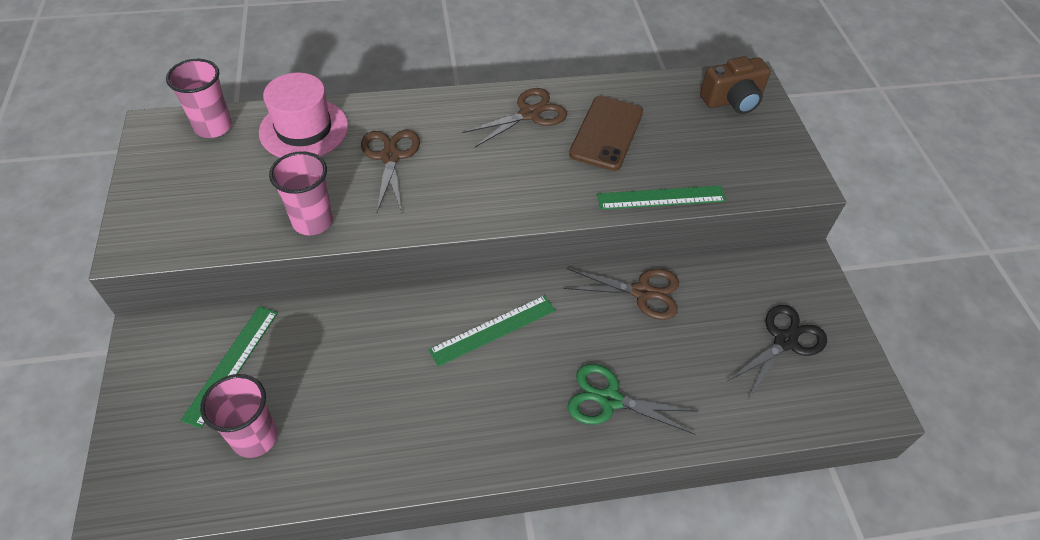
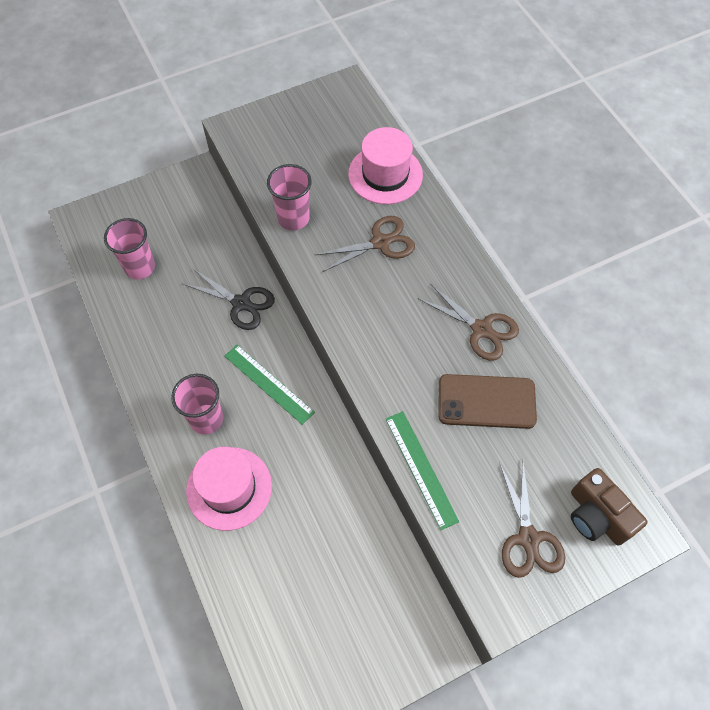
camera: 75 degrees right, 10 degrees up
(213, 127) = (362, 119): pink cup -> pink cup (206, 419)
(231, 364) = (190, 230): green ruler -> none
(609, 400) = (229, 488): green scissors -> pink hat
(642, 292) = (346, 491): brown scissors -> brown scissors (528, 538)
(785, 341) = (333, 631): black scissors -> black scissors (241, 303)

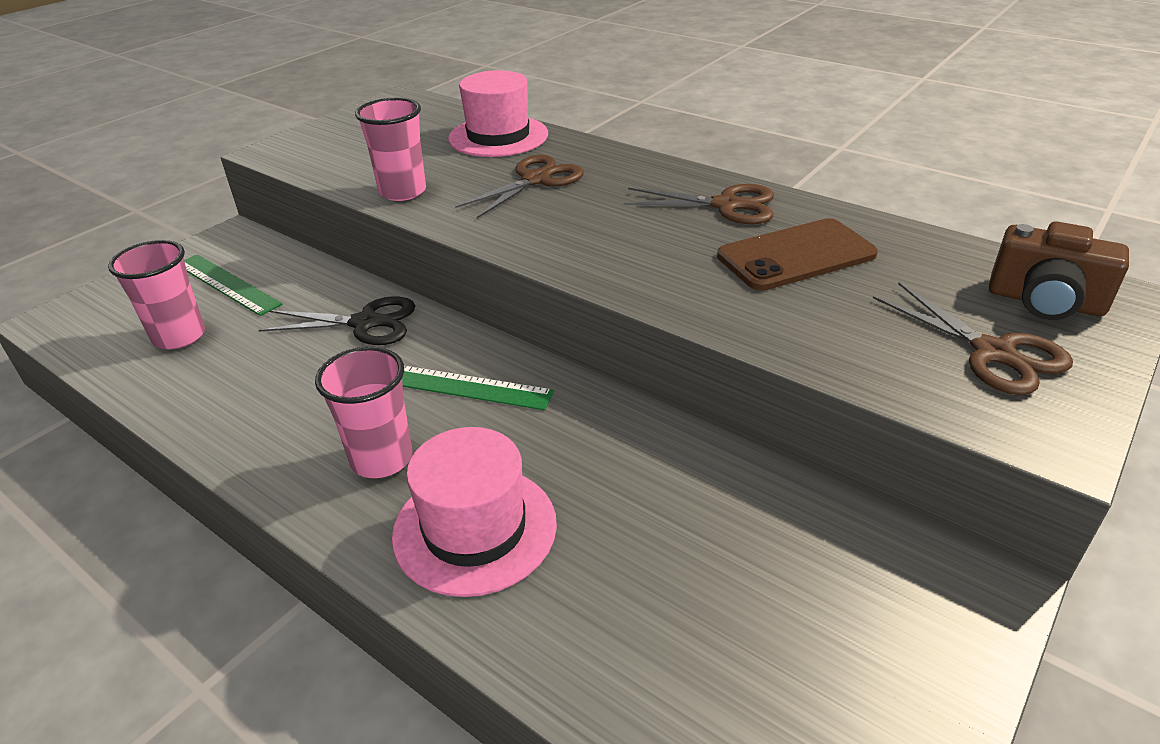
camera: 25 degrees left, 25 degrees down
(421, 468) = (777, 340): green ruler -> green ruler (227, 284)

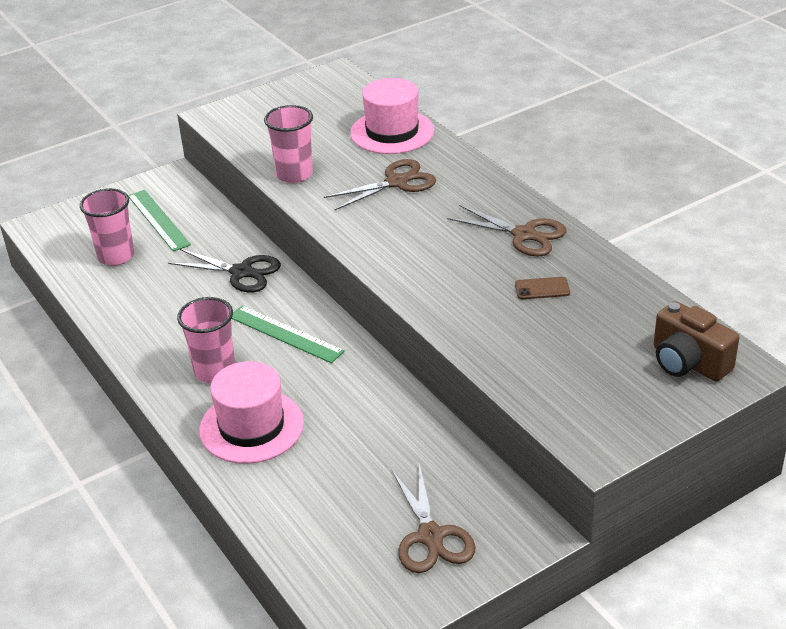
camera: 20 degrees right, 0 degrees up
(796, 256) = (542, 289): brown phone -> brown phone, size x0.47
(993, 353) = (614, 389): brown scissors -> brown scissors (431, 536)

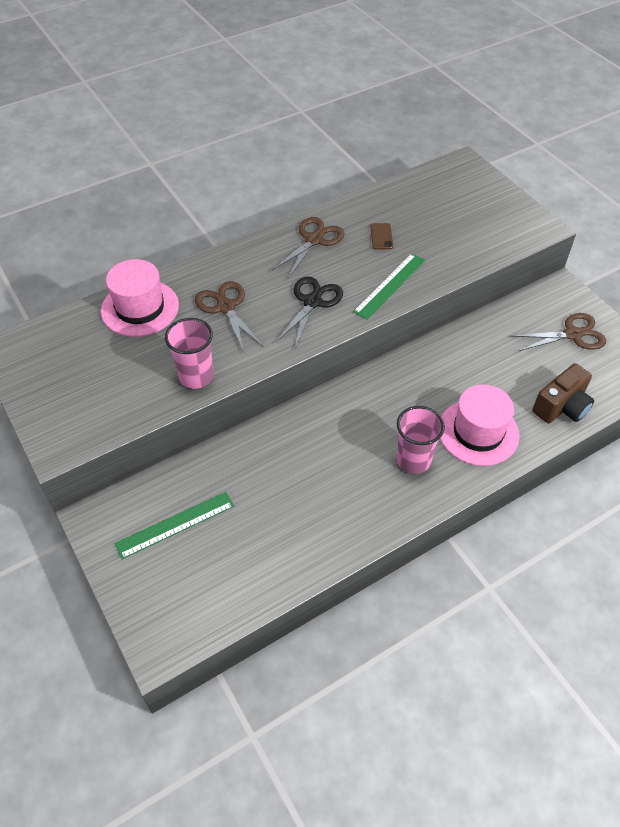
camera: 90 degrees left, 15 degrees up
(116, 256) = (234, 557): pink cup -> none
(241, 272) = (277, 448): black scissors -> black scissors (312, 302)
(285, 334) = (367, 414): green ruler -> green ruler (390, 286)
(688, 362) = (459, 183): brown camera -> brown camera (561, 407)

